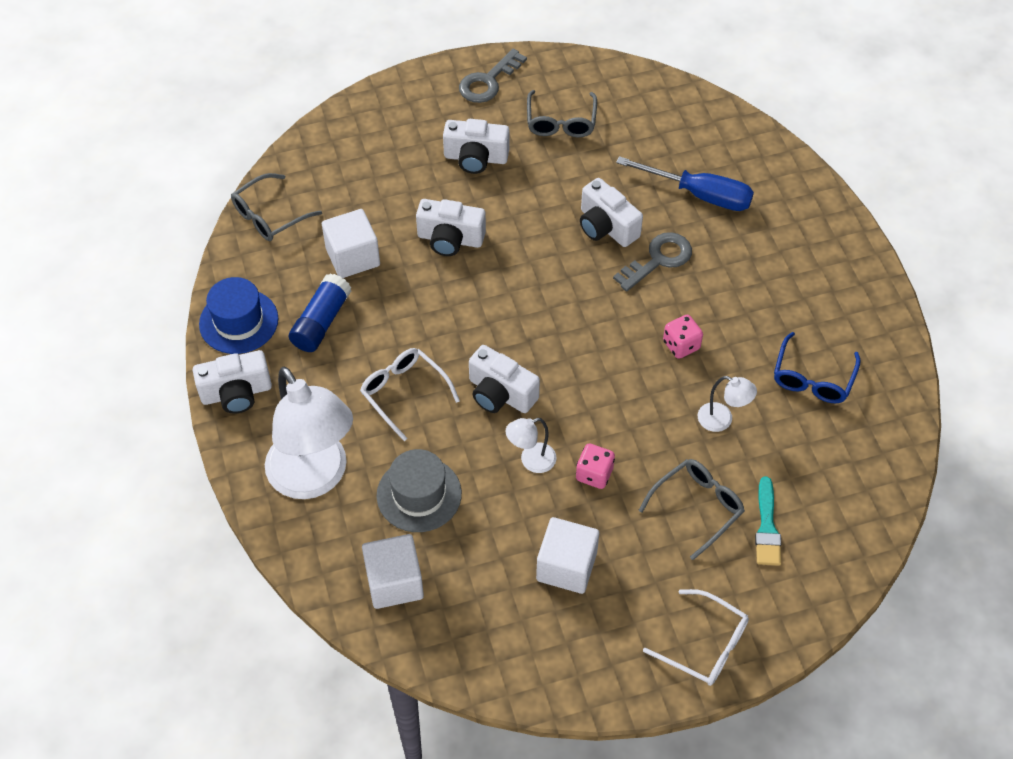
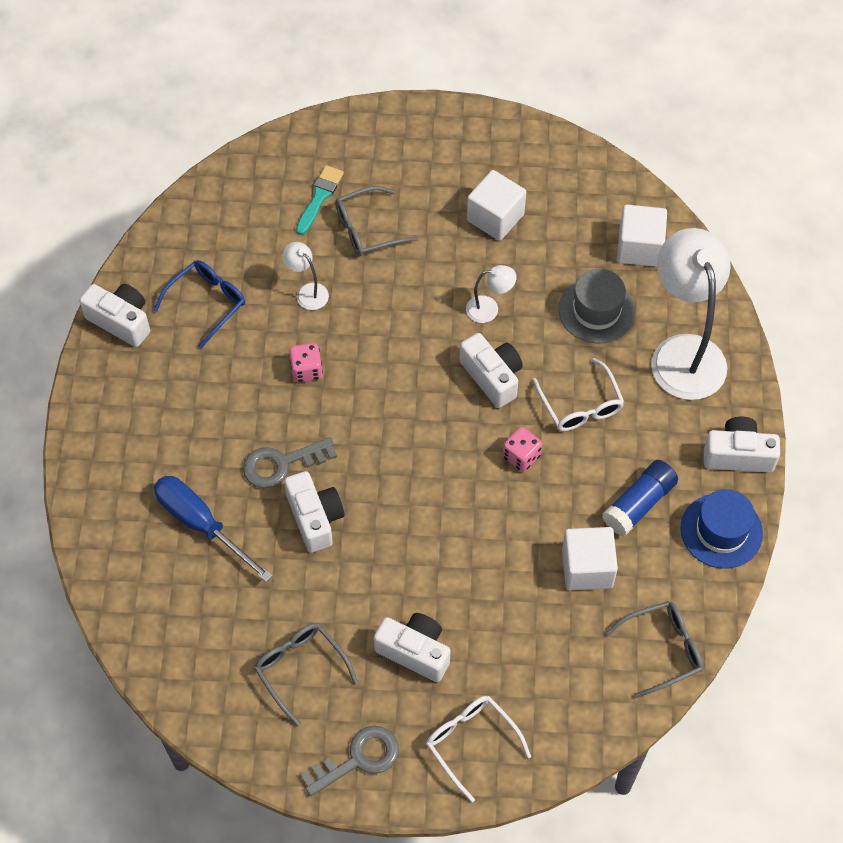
camera: 160 degrees left, 5 degrees up
(450, 239) = (480, 556): white camera -> white camera (121, 321)
(561, 122) = (300, 669): grey glasses -> grey glasses turned 60 degrees counterclockwise
(594, 474) = (440, 281): pink dice -> pink dice (521, 456)
(704, 645) = (414, 132): white glasses -> white glasses (471, 743)

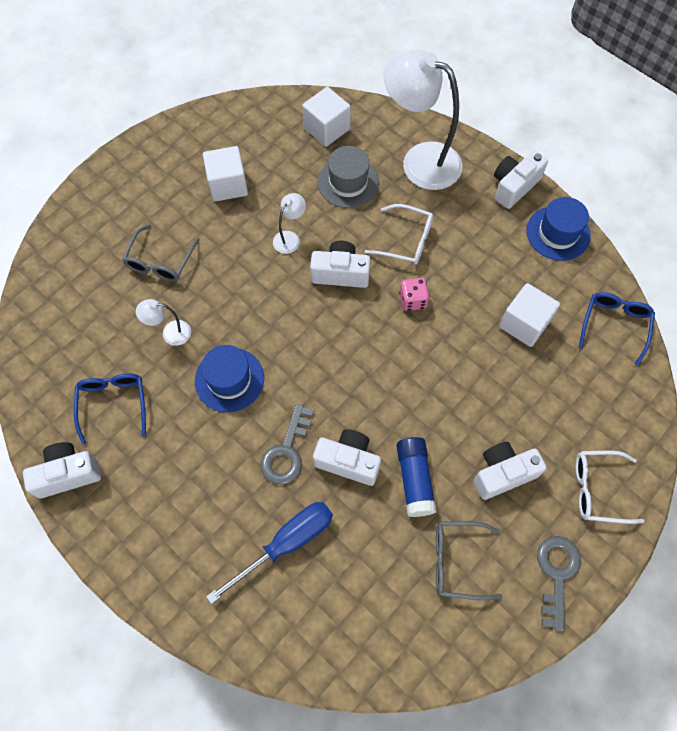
camera: 50 degrees left, 5 degrees up
(201, 524) = (286, 544): blue screwdriver -> blue screwdriver turned 150 degrees clockwise
(306, 370) = (229, 379): pink dice -> blue hat
(319, 197) = (106, 271): turquoise brush -> none
(639, 504) = (503, 262): blue glue stick -> blue glue stick (414, 480)
(662, 650) = (614, 325): grey glasses -> blue glasses

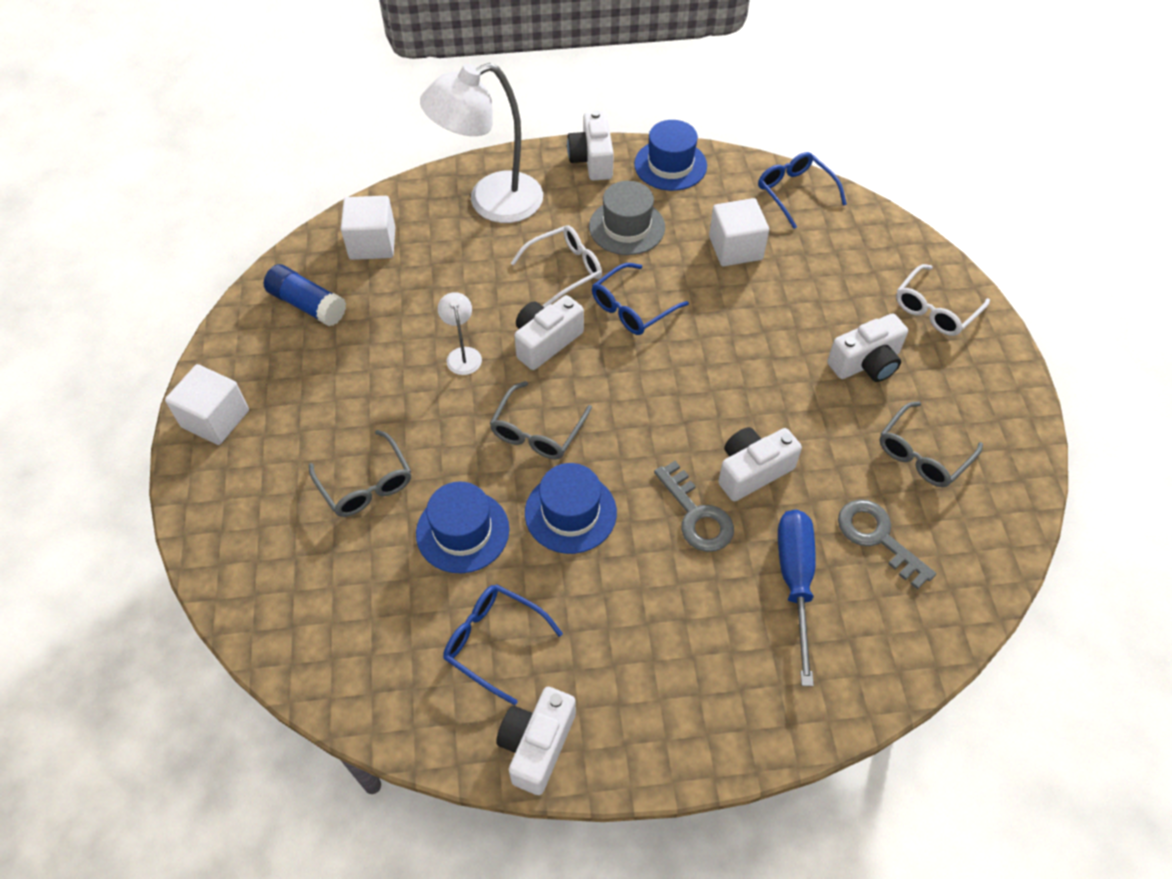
camera: 50 degrees left, 10 degrees down
(170, 333) = (462, 531): white lamp -> blue hat
(228, 185) = (342, 364): white cube -> white cube (215, 419)
(271, 319) = (537, 431): none -> grey glasses
(348, 182) = (452, 268): grey hat -> grey hat (627, 227)
(412, 300) = (632, 308): pink dice -> blue glasses
(414, 480) = (816, 431): blue glue stick -> blue glue stick (308, 305)
(503, 474) = (866, 363): white camera -> white camera turned 135 degrees counterclockwise
(556, 574) = (989, 391): grey key -> grey key (877, 537)

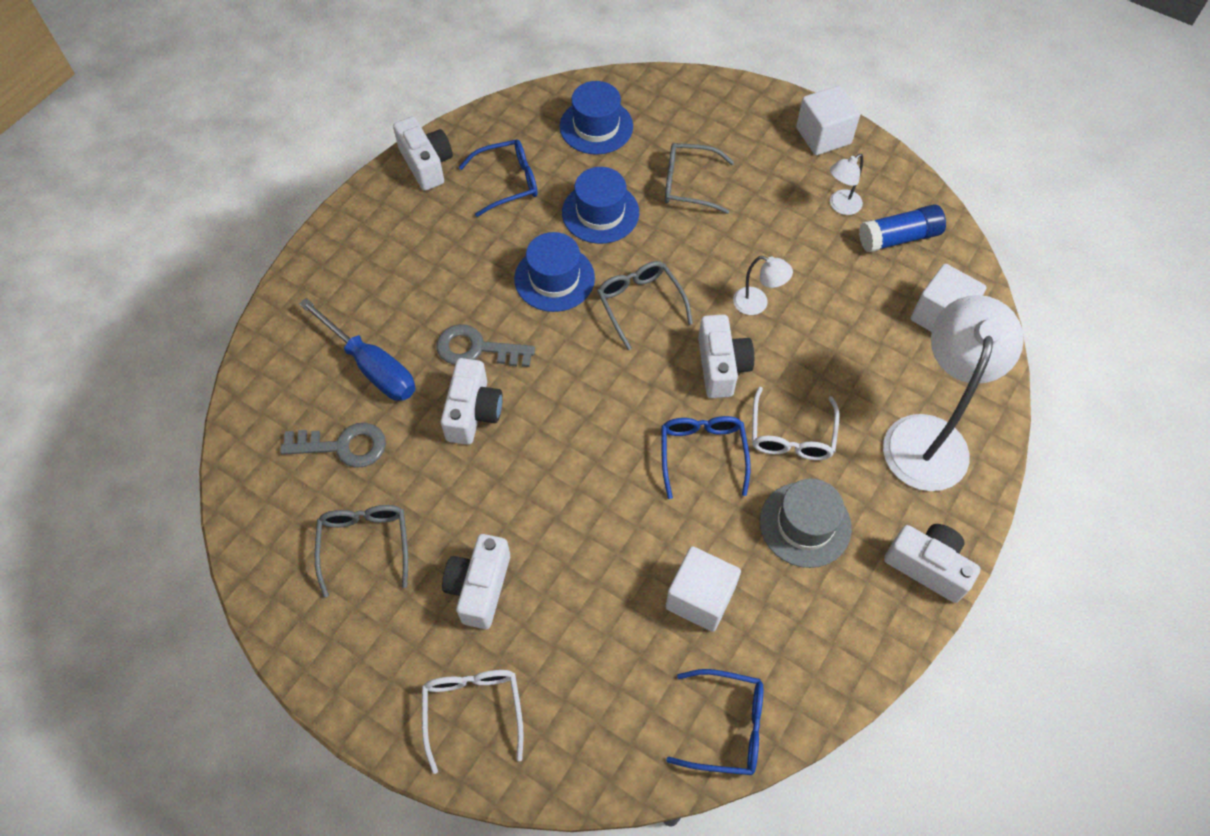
camera: 130 degrees right, 5 degrees up
(301, 359) = (840, 206): none -> white lamp
(670, 165) = (864, 635): blue hat -> blue hat (596, 126)

